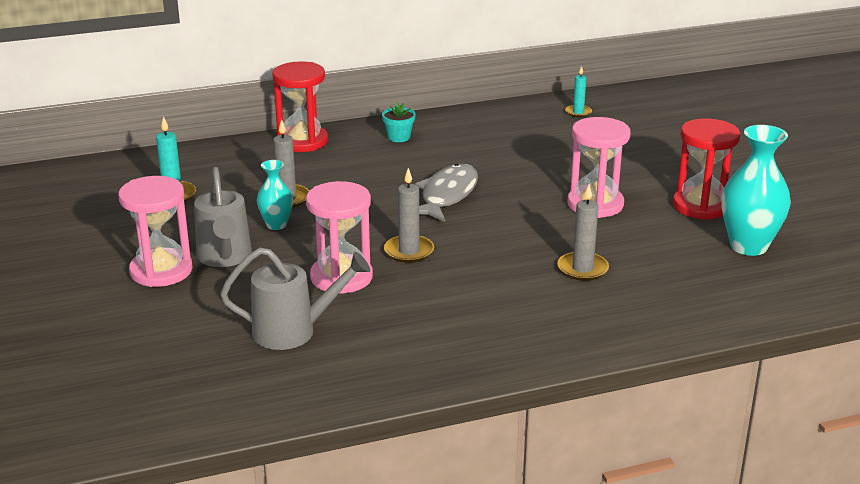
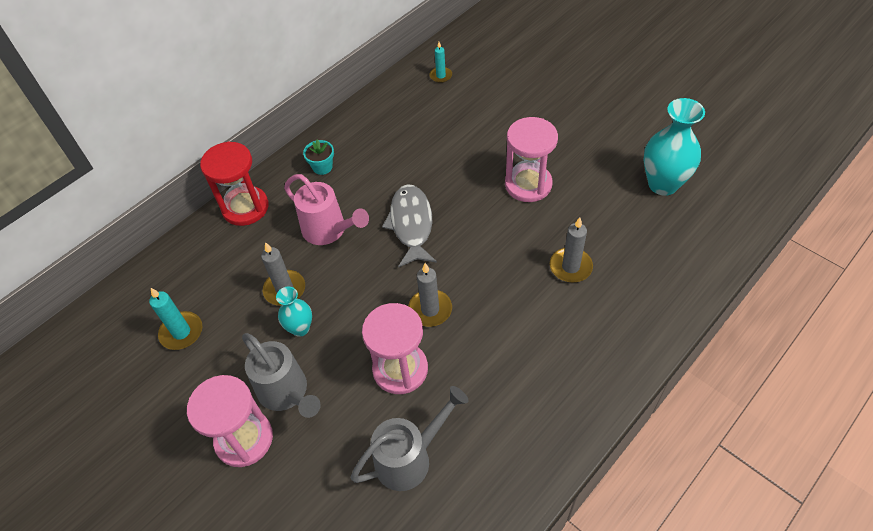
camera: 25 degrees left, 25 degrees up
(364, 176) = (329, 231): none -> pink watering can
(701, 206) = (601, 152): red hourglass -> none

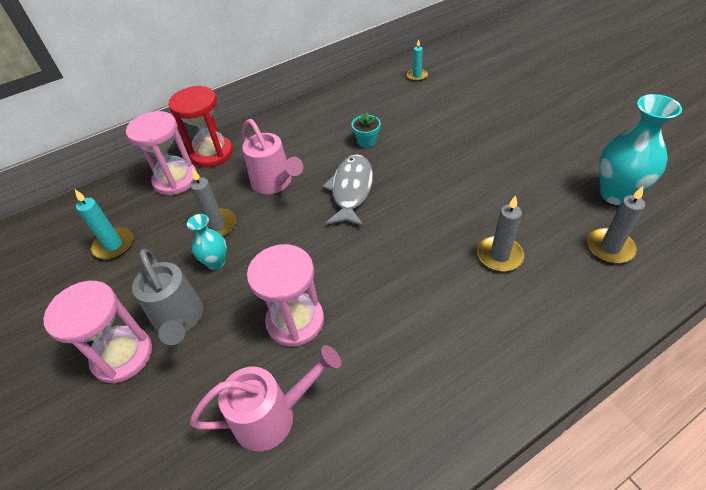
camera: 15 degrees right, 5 degrees down
(322, 167) = (289, 132): turquoise flower pot -> turquoise flower pot (366, 141)
(410, 458) = (273, 416): grey watering can -> pink watering can
(430, 309) = (344, 269): grey candle -> grey candle (610, 248)
(528, 184) = (474, 173): pink hourglass -> pink hourglass (175, 180)

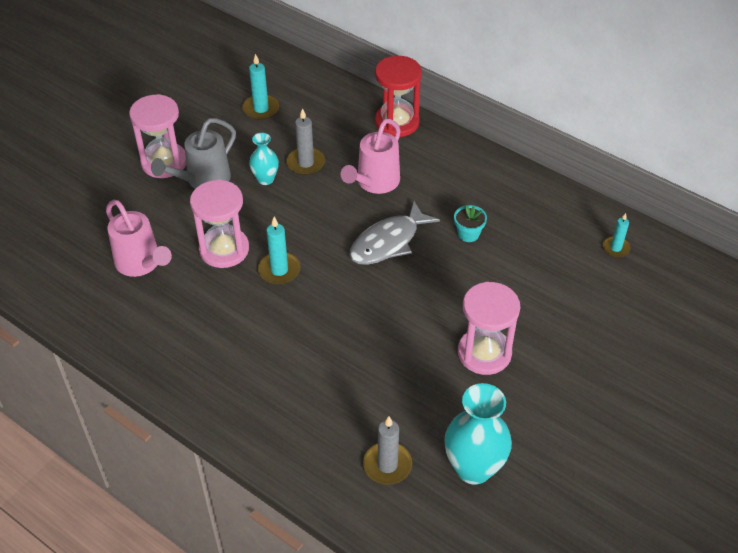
camera: 65 degrees right, 0 degrees up
(175, 180) = (350, 113): pink hourglass -> pink hourglass (484, 353)
(348, 277) = (279, 270): none -> turquoise candle
(351, 190) = (388, 242): grey fish -> grey fish turned 150 degrees clockwise
(499, 255) = (344, 375): grey candle -> none

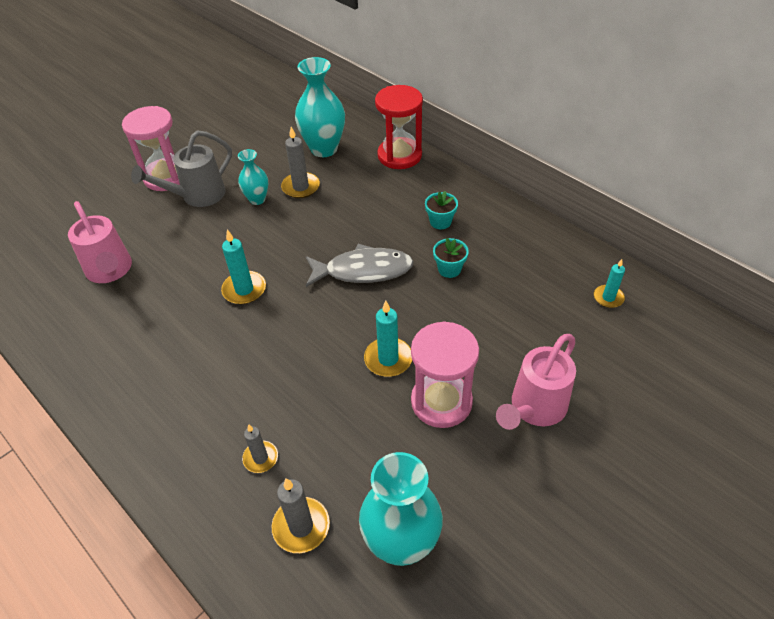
camera: 10 degrees right, 0 degrees up
(224, 249) = (196, 264): pink hourglass -> none
(261, 109) = (272, 135): turquoise candle -> turquoise candle (388, 359)
(318, 120) = (324, 149): none -> turquoise vase
(337, 415) = (260, 458): none -> grey candle
(374, 183) = (364, 211): pink watering can -> pink watering can (534, 408)
(388, 242) = (363, 270): grey fish -> grey fish turned 150 degrees counterclockwise
(451, 188) = (440, 222): none -> turquoise flower pot

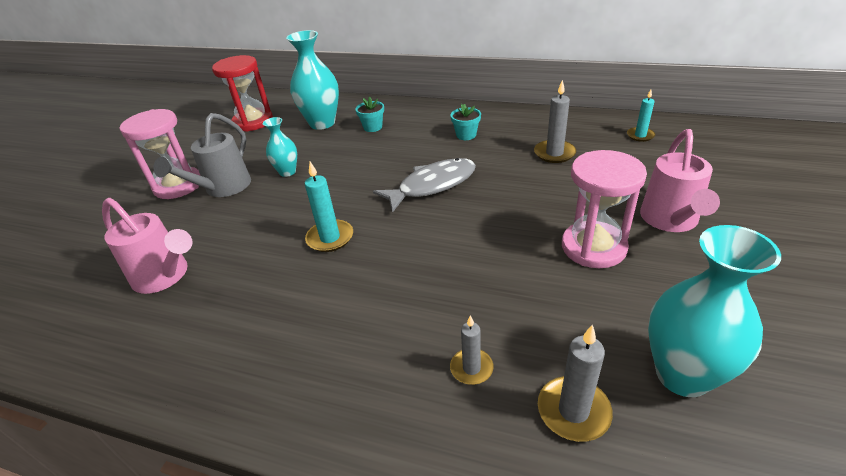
camera: 25 degrees left, 10 degrees down
(300, 187) = (323, 152): grey candle -> grey candle (554, 153)
(388, 359) = (516, 236): turquoise candle -> none
(399, 155) = (392, 109): red hourglass -> red hourglass (253, 122)
(449, 269) = (504, 160): turquoise flower pot -> turquoise flower pot (373, 127)

